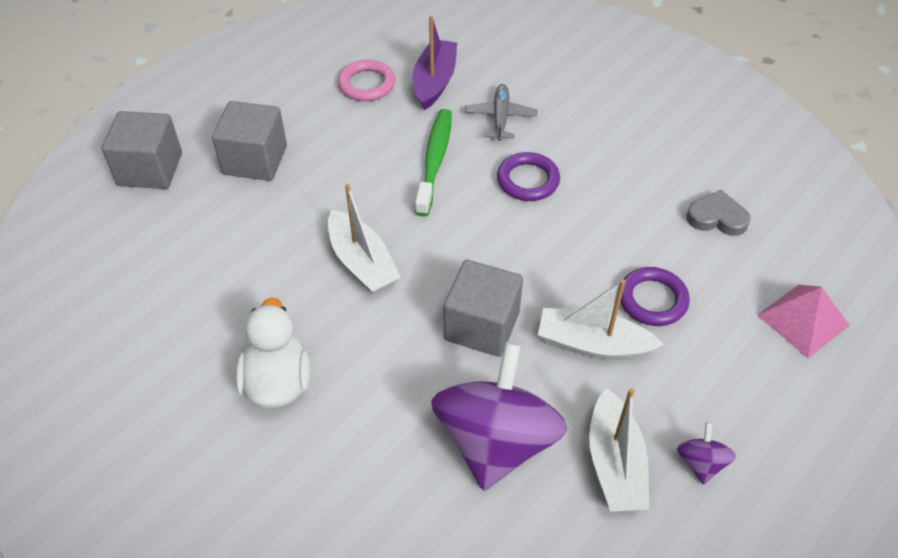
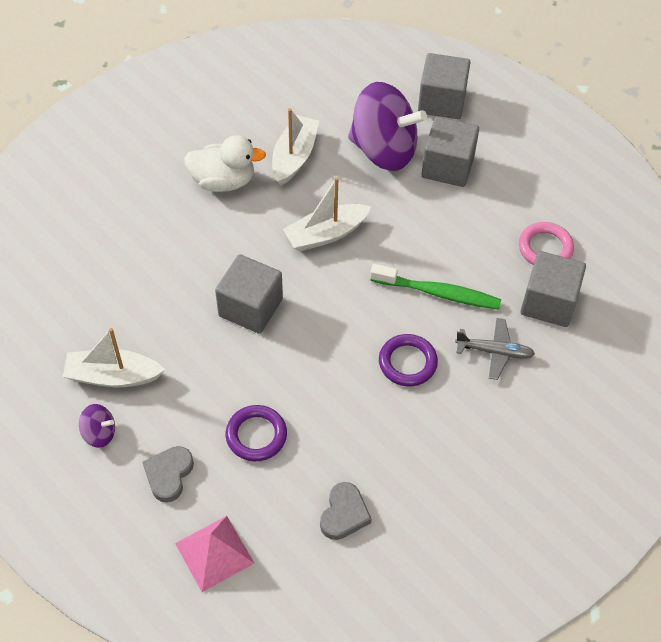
camera: 95 degrees right, 5 degrees up
(434, 82) = (548, 302): purple boat -> grey cube
(496, 441) = (148, 304): purple spinning top -> purple spinning top (384, 150)
(593, 344) = (219, 381): white boat -> white boat (294, 157)
(729, 377) = (169, 475): none -> grey heart

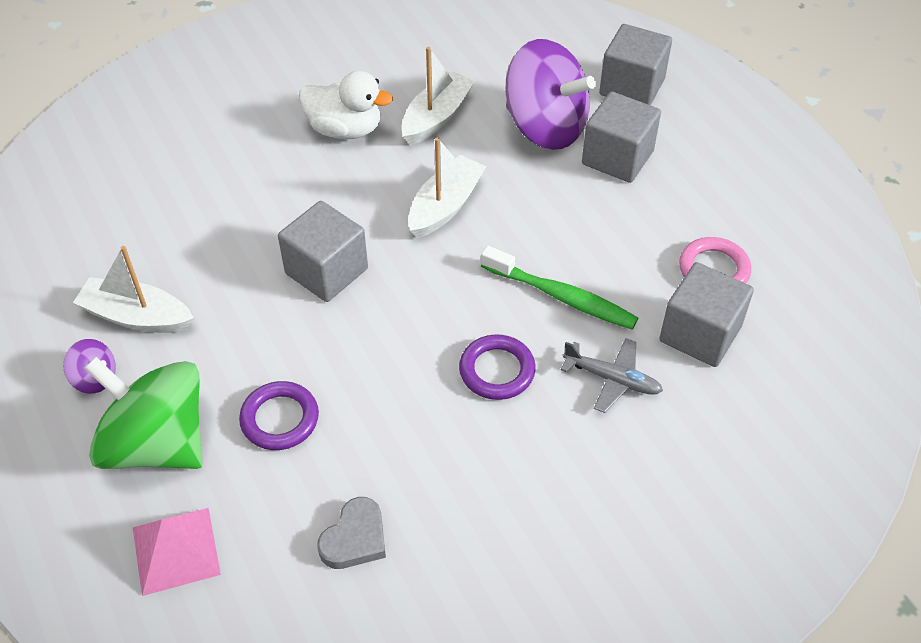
camera: 15 degrees right, 5 degrees down
(169, 475) = (157, 443): grey heart -> green spinning top
(326, 234) = (445, 206): white boat -> white boat turned 135 degrees clockwise

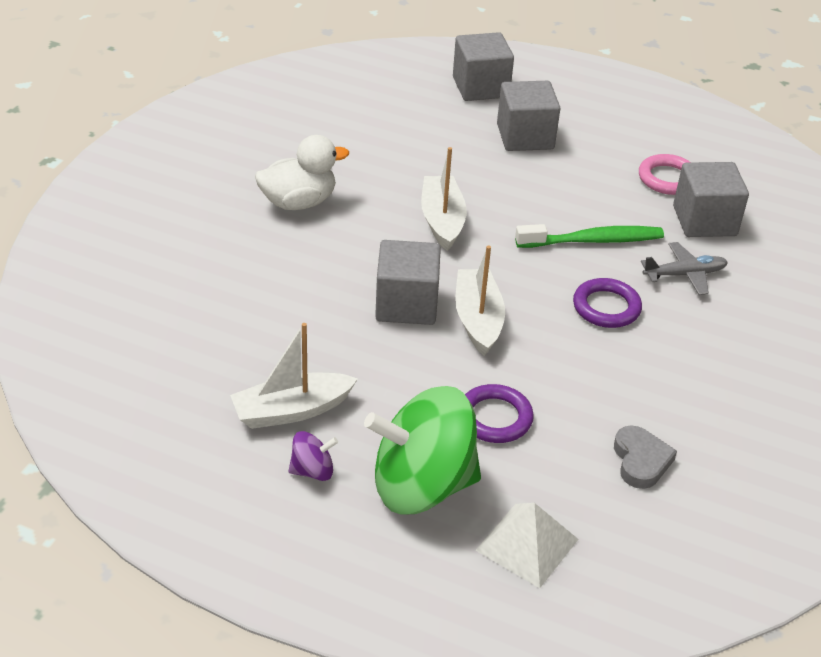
camera: 40 degrees left, 10 degrees down
(175, 550) = (527, 544): pink pyramid -> white pyramid
(436, 117) = (361, 164): white boat -> white boat (478, 320)
(545, 127) = (451, 138): purple spinning top -> none

